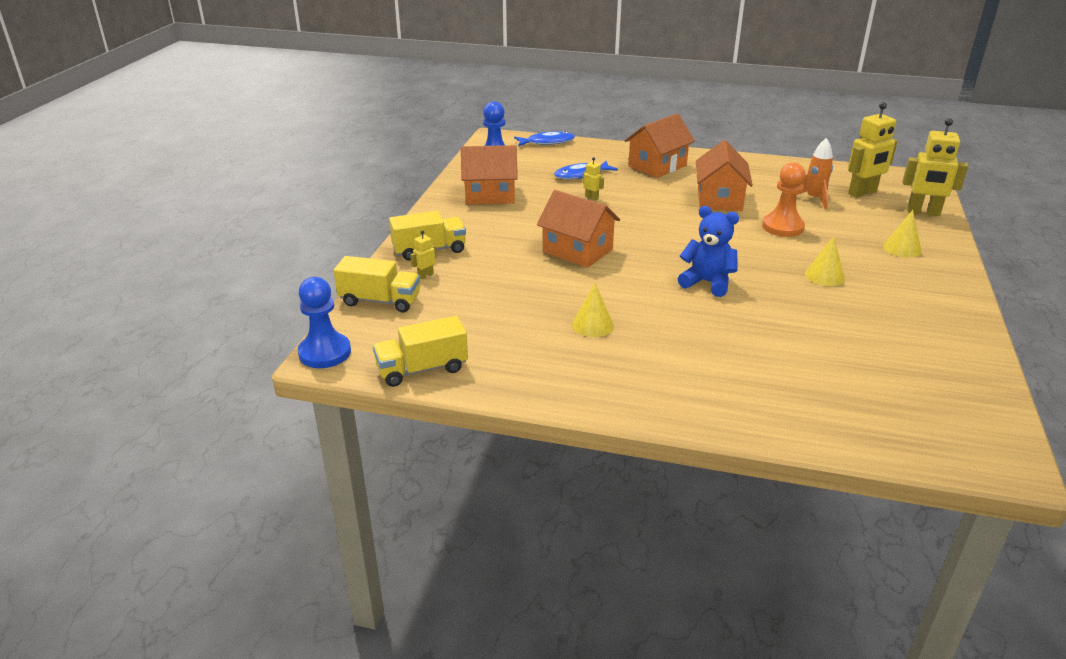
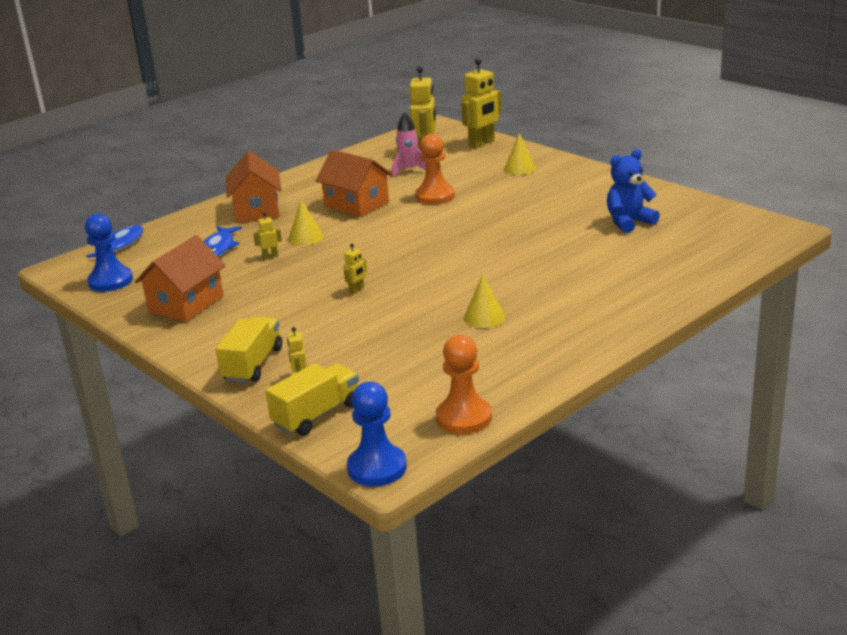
camera: 55 degrees left, 5 degrees down
(422, 369) = (464, 418): yellow truck -> orange pawn
(577, 251) = (356, 290): orange house -> yellow robot
(707, 283) = (479, 251): blue teddy bear -> blue teddy bear (629, 222)
(814, 199) = (409, 171): orange rocket -> pink rocket
(824, 276) = (523, 206): yellow cone -> yellow cone (306, 237)

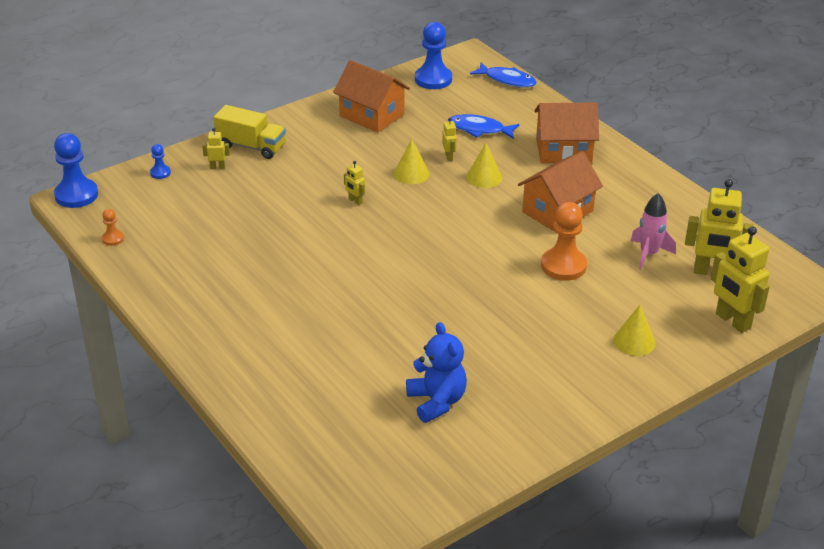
camera: 95 degrees right, 10 degrees up
(317, 415) = (160, 173): yellow truck -> blue pawn
(464, 418) = (113, 239): orange pawn -> orange pawn, size x0.48
(484, 317) = (265, 267): yellow cone -> yellow cone (411, 173)

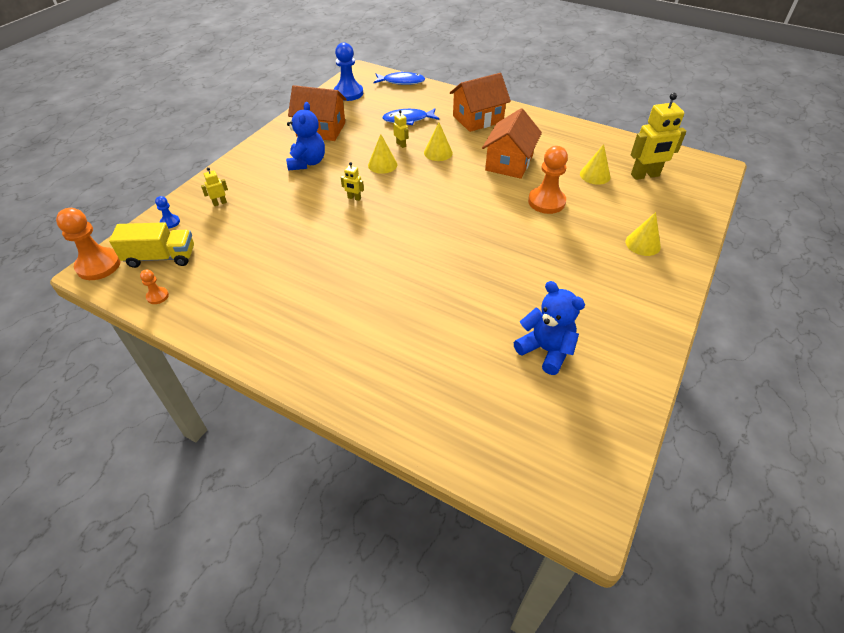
camera: 25 degrees left, 10 degrees up
(76, 195) = (98, 265): blue pawn -> orange pawn
(251, 146) = (238, 178): yellow truck -> yellow truck (161, 257)
(332, 149) = (307, 162): none -> blue teddy bear
(648, 254) = (595, 175): pink rocket -> yellow cone
(732, 321) = (690, 206): yellow robot -> none

